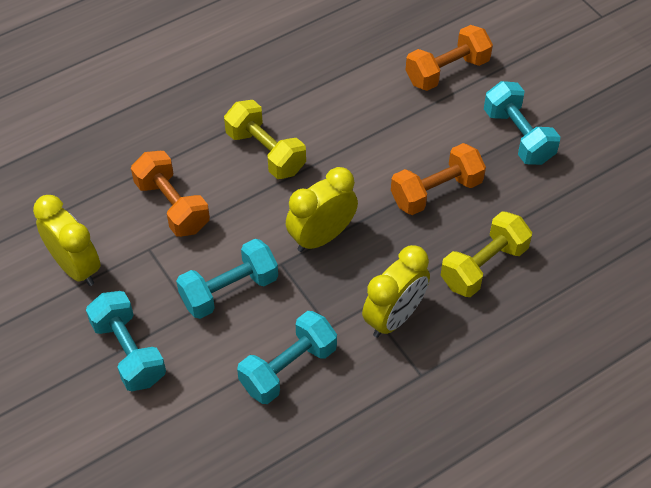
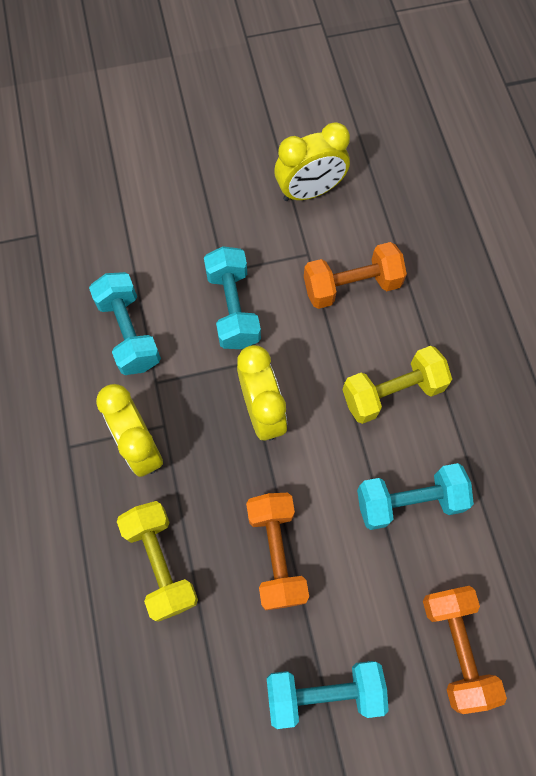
camera: 110 degrees right, 15 degrees up
(129, 352) = (203, 212): turquoise dumbbell -> turquoise dumbbell (409, 501)

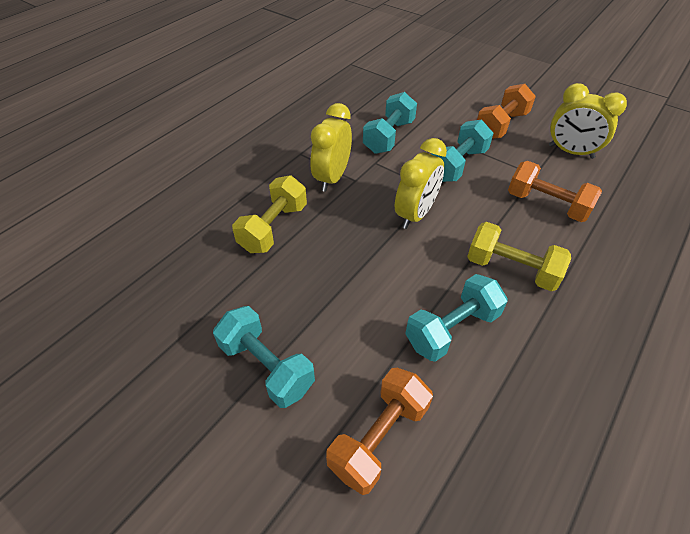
camera: 50 degrees right, 20 degrees down
(276, 553) = (335, 278): orange dumbbell -> orange dumbbell (501, 125)
(409, 501) = (452, 329): turquoise dumbbell -> turquoise dumbbell turned 75 degrees counterclockwise

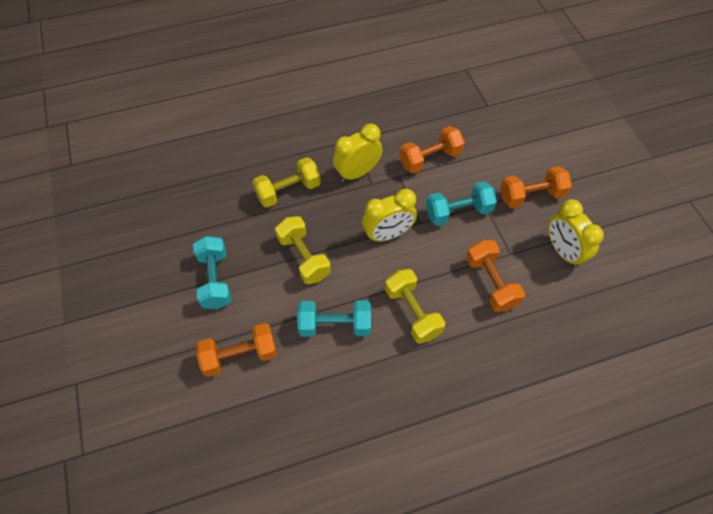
camera: 35 degrees right, 10 degrees up
(351, 281) = (304, 257): none -> yellow dumbbell
(389, 137) = (430, 159): turquoise dumbbell -> orange dumbbell

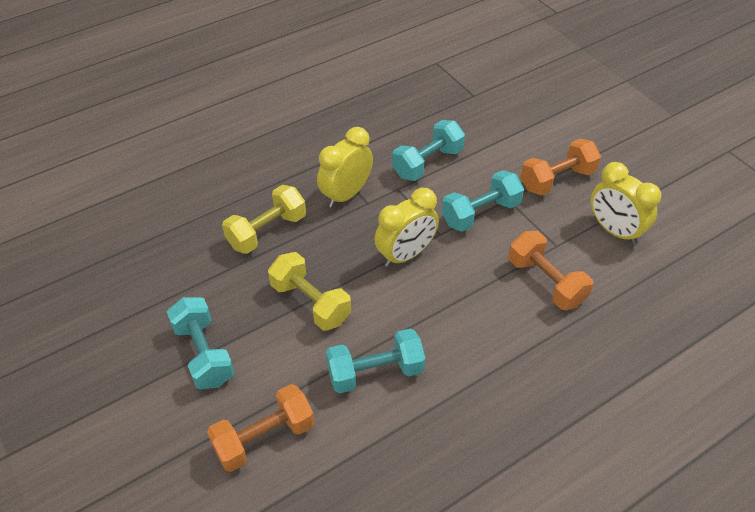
camera: 15 degrees left, 10 degrees down
(412, 312) = (465, 335): yellow dumbbell -> none
(430, 159) = (427, 163): orange dumbbell -> turquoise dumbbell

